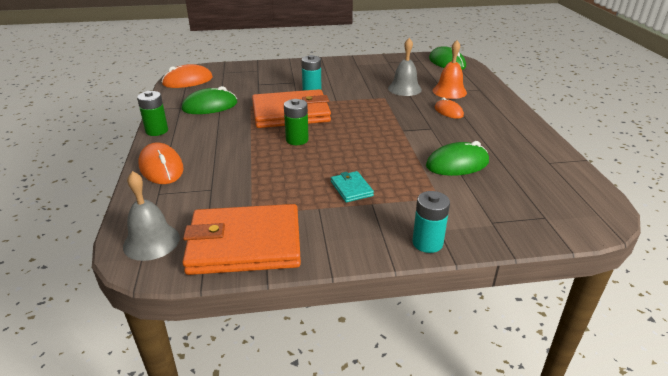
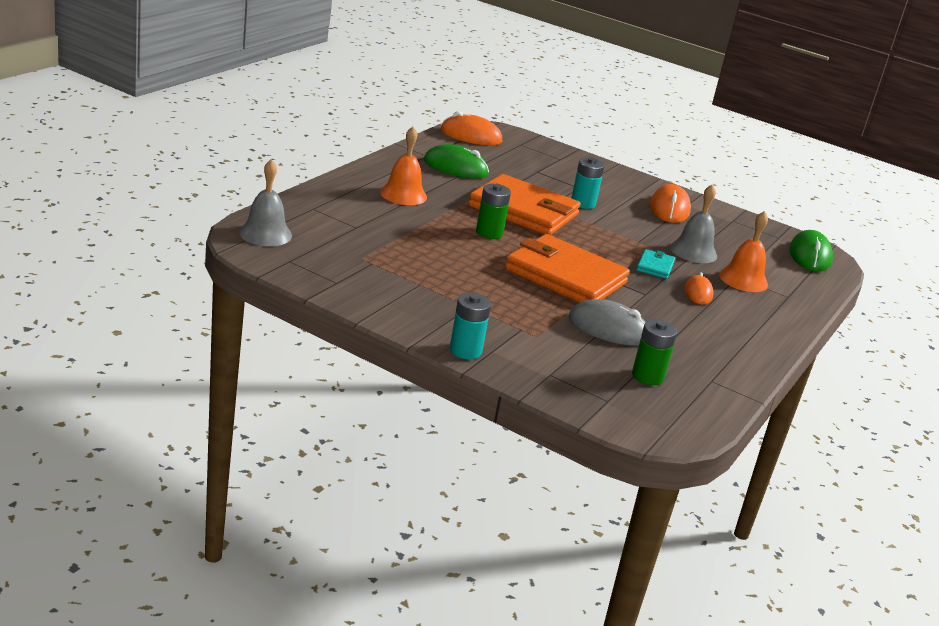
camera: 35 degrees right, 5 degrees down
(157, 131) = (377, 164): green battery -> green battery (647, 376)
(161, 167) = (340, 192): orange mouse -> orange mouse (669, 209)
(206, 143) = (403, 194): none -> orange bell
(244, 243) = (326, 271): orange wallet -> orange wallet (565, 276)
(351, 188) = (471, 288): turquoise wallet -> turquoise wallet (655, 266)
(457, 164) = (608, 329): green mouse -> grey mouse

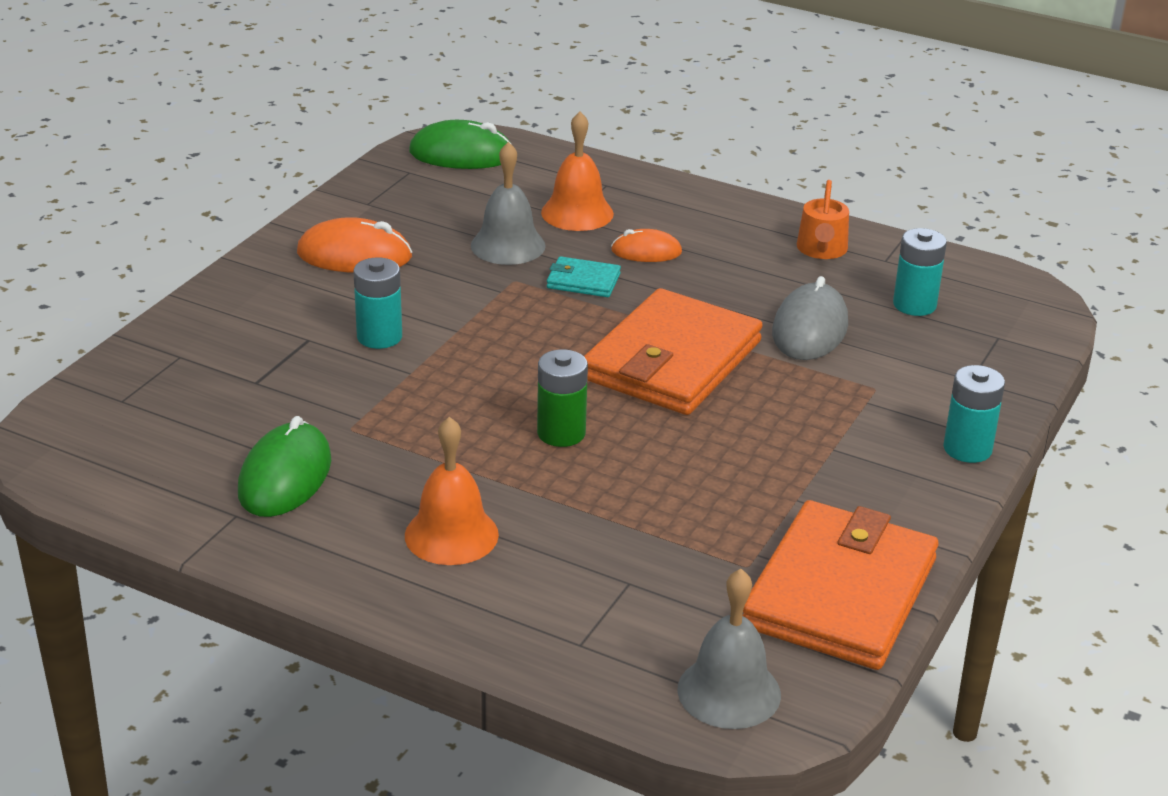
camera: 90 degrees left, 5 degrees up
(471, 136) = (101, 462): orange mouse -> none
(523, 211) = (447, 398): orange wallet -> orange wallet (840, 593)
(647, 376) = (914, 305): green battery -> turquoise battery
(719, 357) = (821, 250): none -> orange watering can

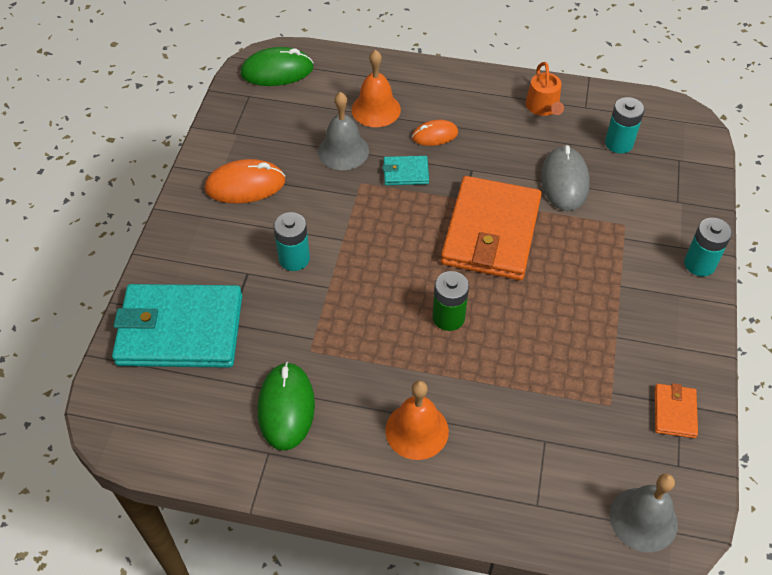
camera: 15 degrees left, 20 degrees up
(188, 376) = (180, 329): none -> turquoise wallet
(840, 593) = (675, 412): orange wallet -> orange wallet, size x0.43

